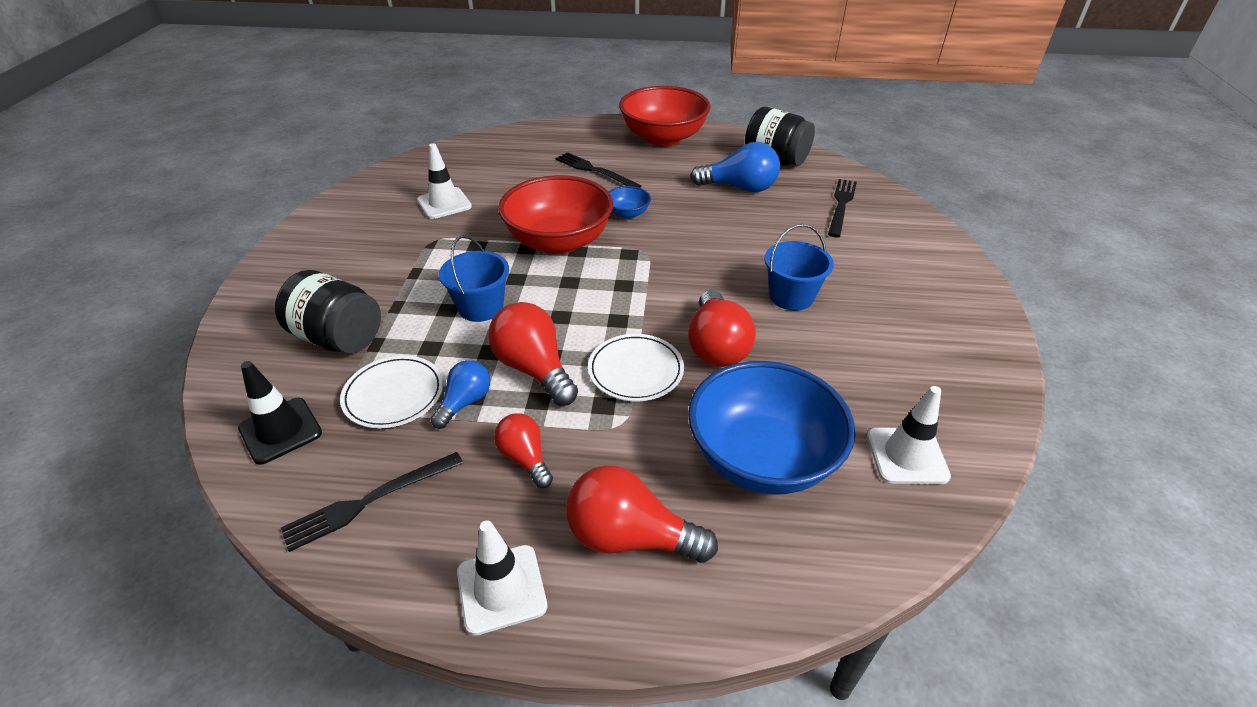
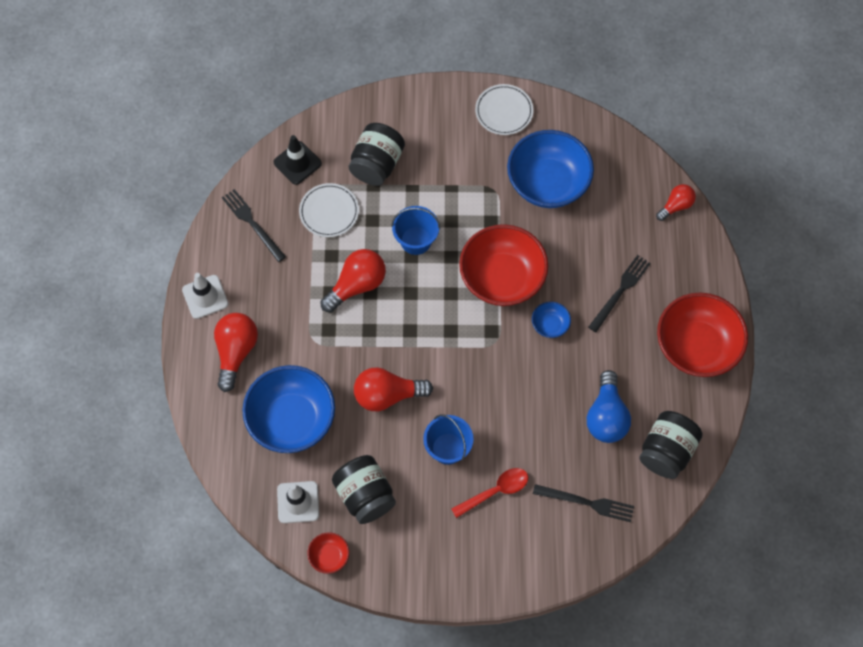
camera: 85 degrees right, 25 degrees up
(444, 203) = (548, 183): white traffic cone -> blue bowl
(465, 402) = (325, 252): blue light bulb -> none
(525, 458) = (284, 293): red light bulb -> red light bulb (676, 206)
(635, 370) = (360, 345): white plate -> white plate (504, 111)
(842, 263) = (495, 491): none -> red spoon
(876, 377) = (365, 495): none -> black jar
(985, 421) = (329, 556): none -> red bowl

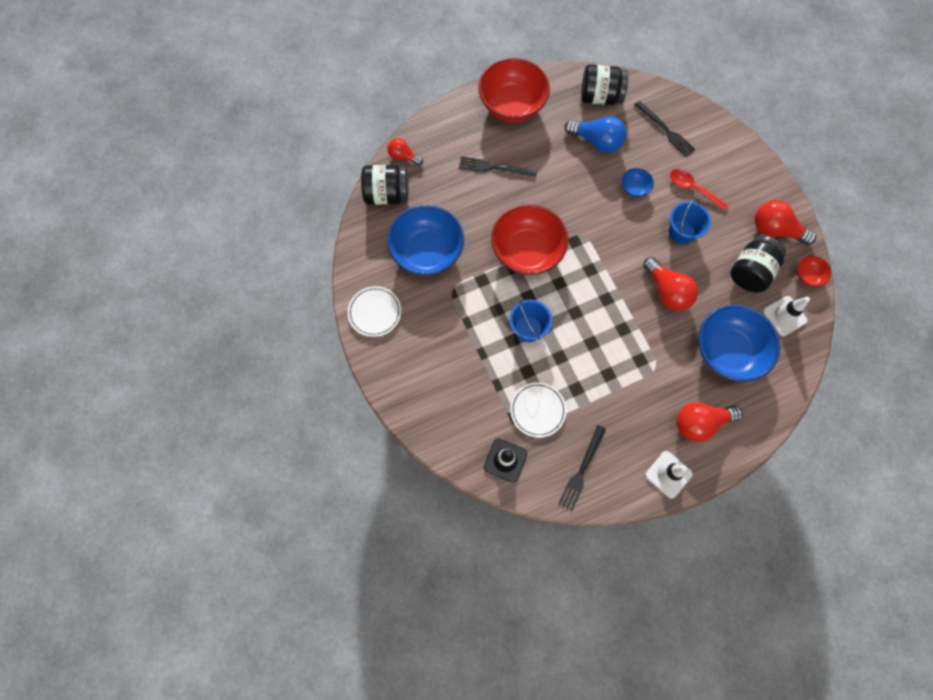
camera: 115 degrees left, 5 degrees up
(356, 285) = (591, 356): red light bulb -> red light bulb (775, 230)
(377, 164) = (474, 392): black jar -> black jar (387, 194)
(550, 325) = (547, 203): blue bowl -> blue bowl (634, 188)
(587, 503) = (665, 130): black fork -> black fork turned 150 degrees clockwise
(606, 416) = (596, 141): blue light bulb -> blue light bulb turned 45 degrees clockwise

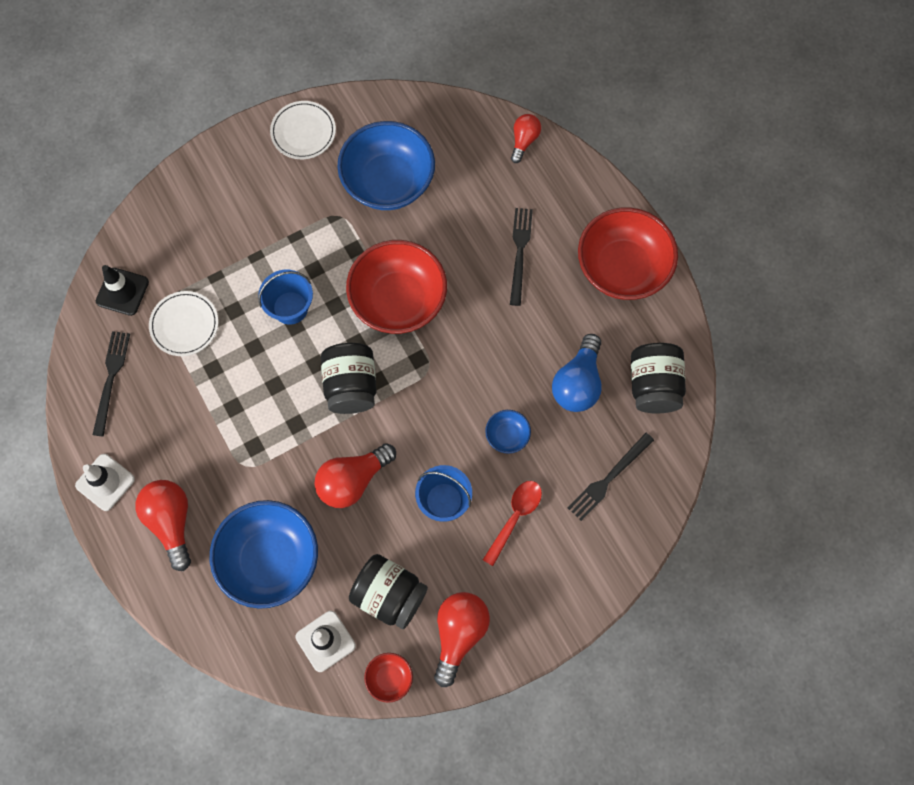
camera: 85 degrees right, 0 degrees up
(387, 194) = (466, 127): black jar -> black jar (351, 386)
(582, 470) = (111, 379): black fork -> black fork turned 75 degrees clockwise

